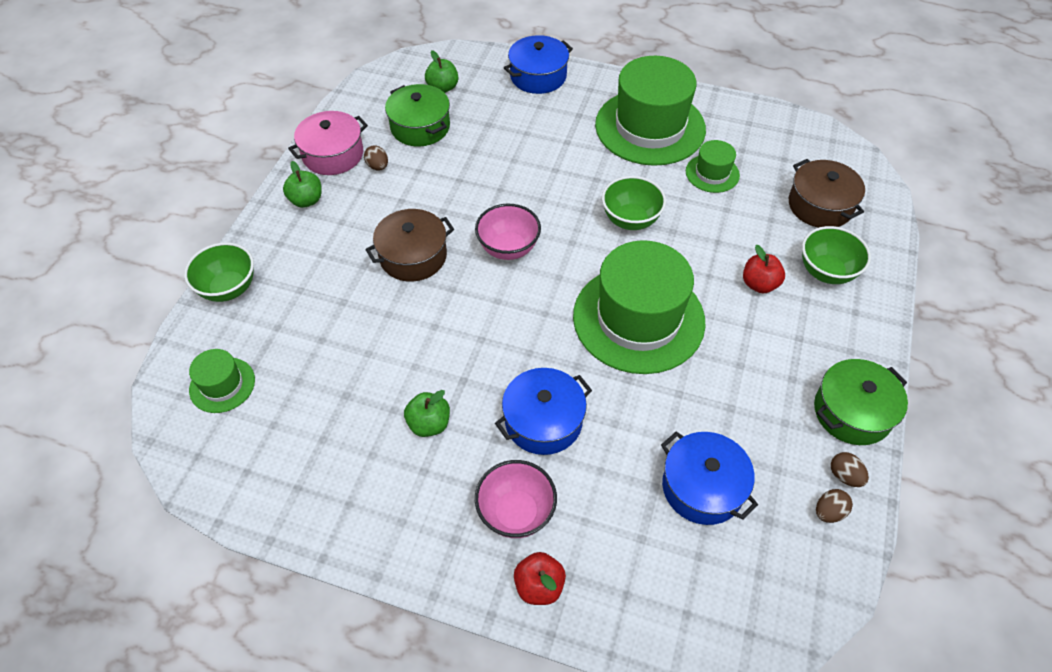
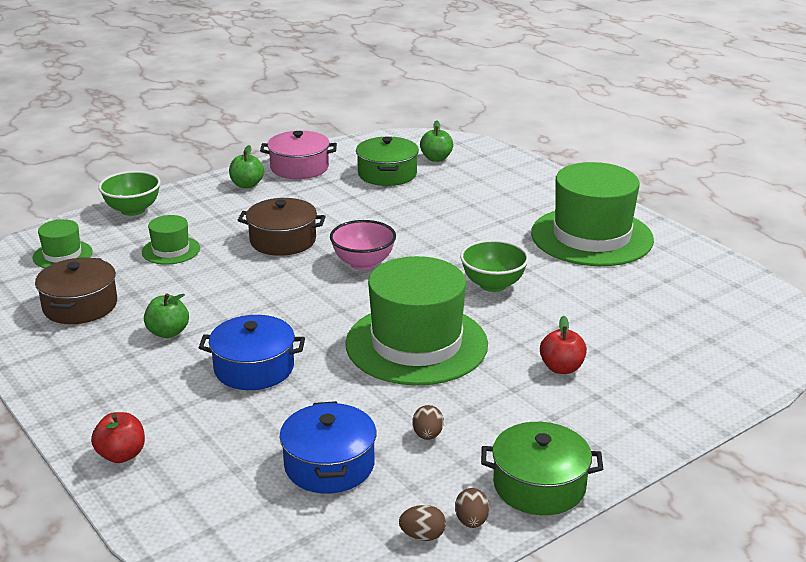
camera: 35 degrees right, 25 degrees down
(378, 166) = (324, 184): brown egg -> brown egg (427, 435)
(516, 512) = (162, 408): pink bowl -> none
(538, 76) = (528, 176): blue pot -> none
(712, 173) = (613, 284): green hat -> green hat (171, 250)
(820, 205) = (700, 343): brown pot -> brown pot (80, 306)
(826, 272) = (644, 387): green bowl -> none

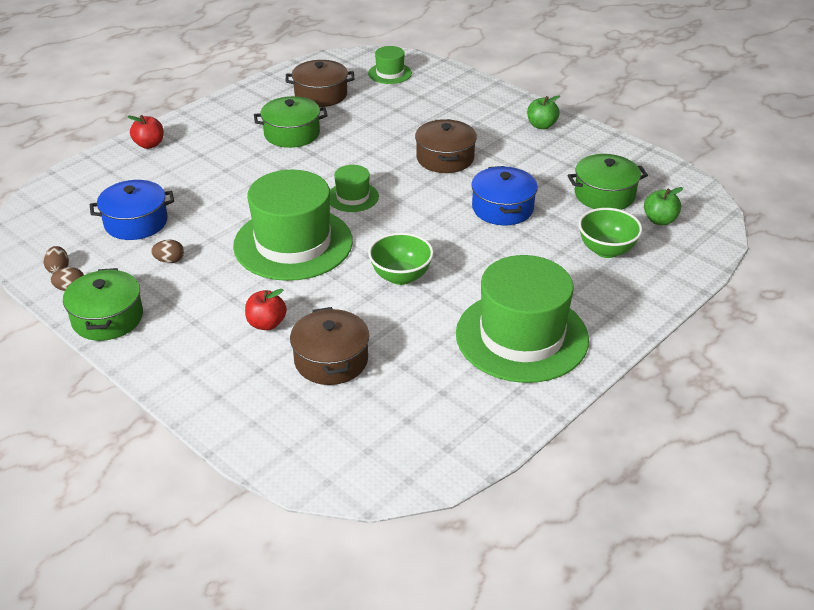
camera: 80 degrees right, 10 degrees up
(133, 210) = (471, 85): green bowl -> green bowl (606, 250)
(168, 332) = (292, 134): green apple -> green pot
(171, 250) = (411, 113): green hat -> green hat (352, 197)
(254, 368) = (250, 175): blue pot -> blue pot (502, 208)
(299, 167) = (591, 145): pink pot -> none
(363, 263) = (418, 202): pink bowl -> none
(622, 333) = (331, 360): none -> brown pot

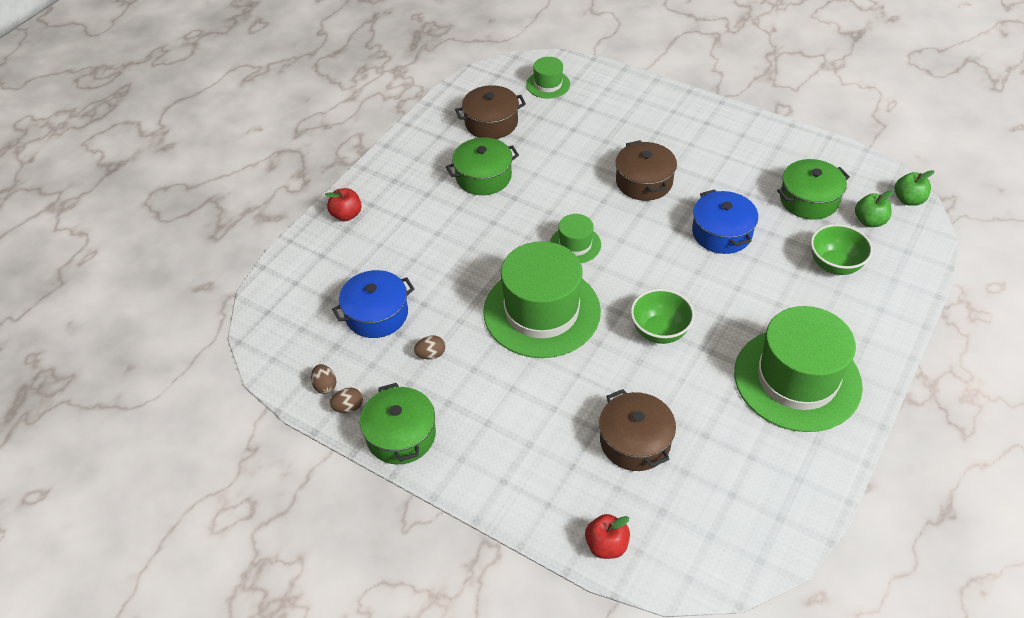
camera: 10 degrees left, 10 degrees up
(266, 324) = (557, 411): red apple -> red apple (606, 545)
(541, 125) = (719, 126): green apple -> green apple (908, 200)

